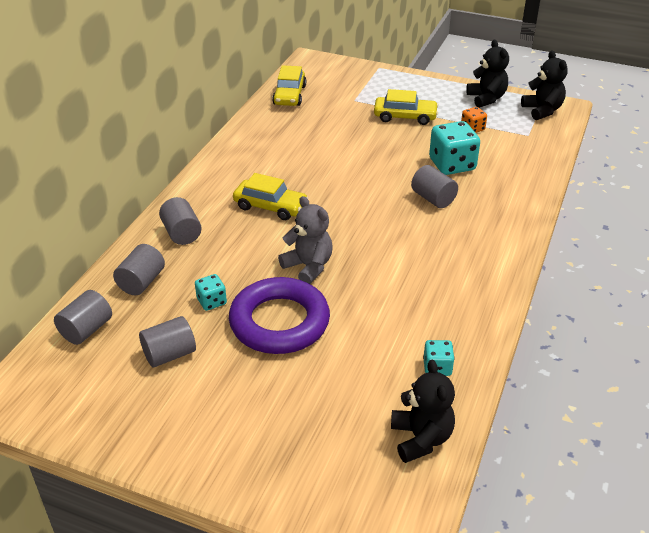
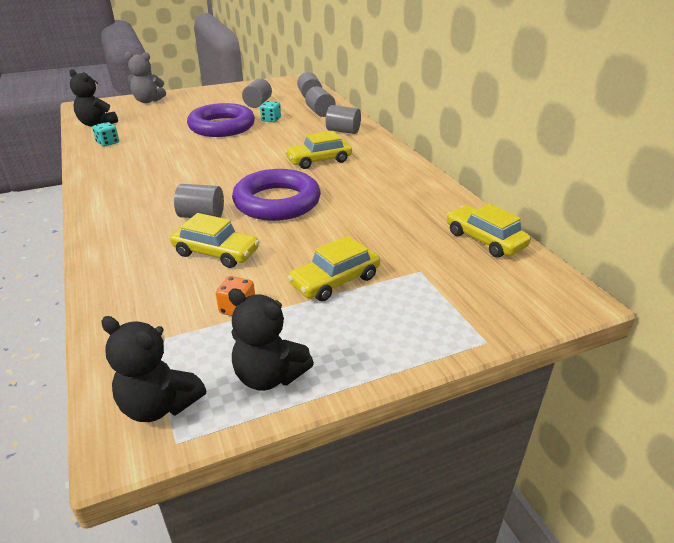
camera: 135 degrees right, 5 degrees down
(308, 267) = (241, 147): grey teddy bear -> grey teddy bear (148, 101)
(365, 182) = (277, 202): none -> purple ring
(452, 165) = (216, 252): turquoise dice -> yellow car

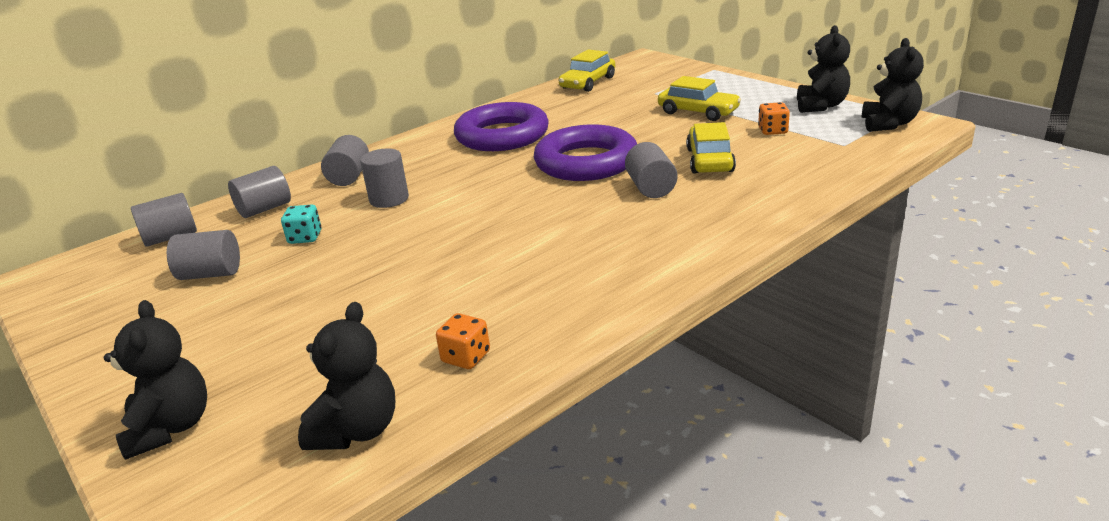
camera: 105 degrees left, 5 degrees down
(108, 143) = (466, 357): turquoise dice -> orange dice
(148, 101) = (170, 428): grey teddy bear -> black teddy bear
(222, 126) = (346, 269): purple ring -> purple ring (502, 135)
(294, 139) = (389, 199): none -> grey cylinder
(319, 160) = (460, 168): yellow car -> none

